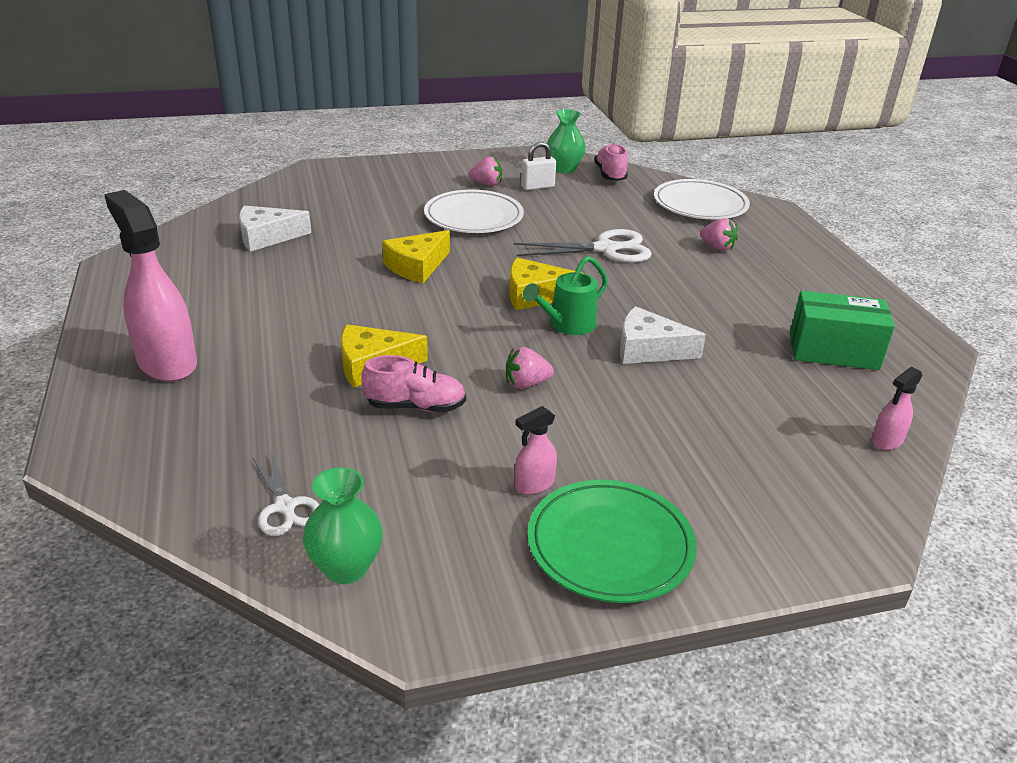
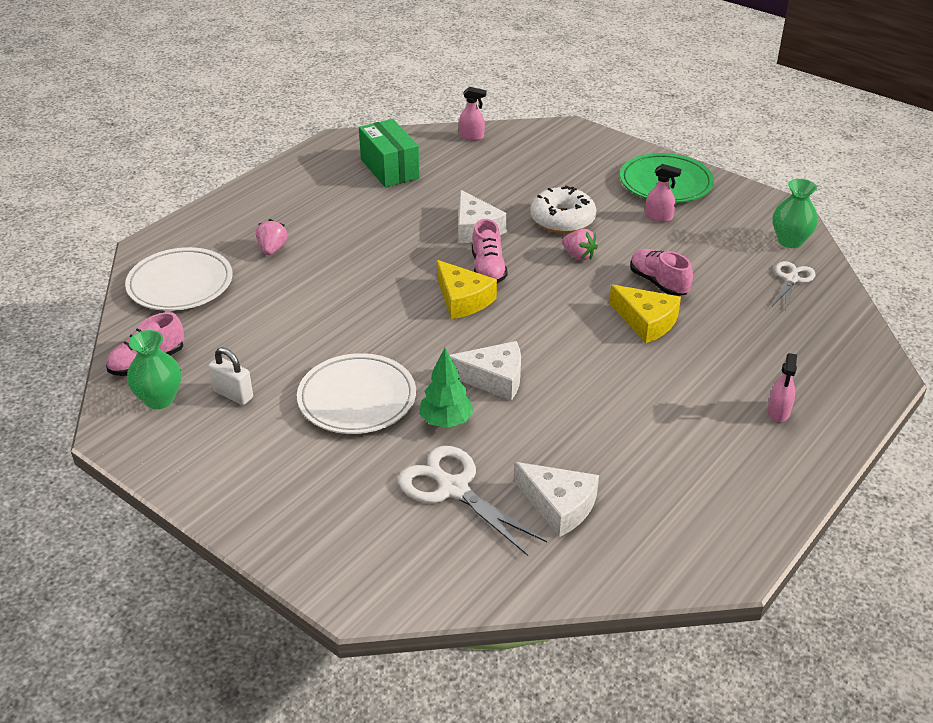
camera: 125 degrees left, 5 degrees up
(167, 362) = (778, 412): pink spray bottle -> pink spray bottle, size x0.46
(402, 234) = (446, 422): none -> green tree
(417, 266) = (493, 378): yellow cheese -> white cheese
(486, 184) = (261, 432): pink strawberry -> none
(567, 325) = (488, 269): green watering can -> pink shoe
(605, 249) = (340, 299): white scissors -> white scissors (453, 489)
(608, 409) = (562, 220): none -> white donut

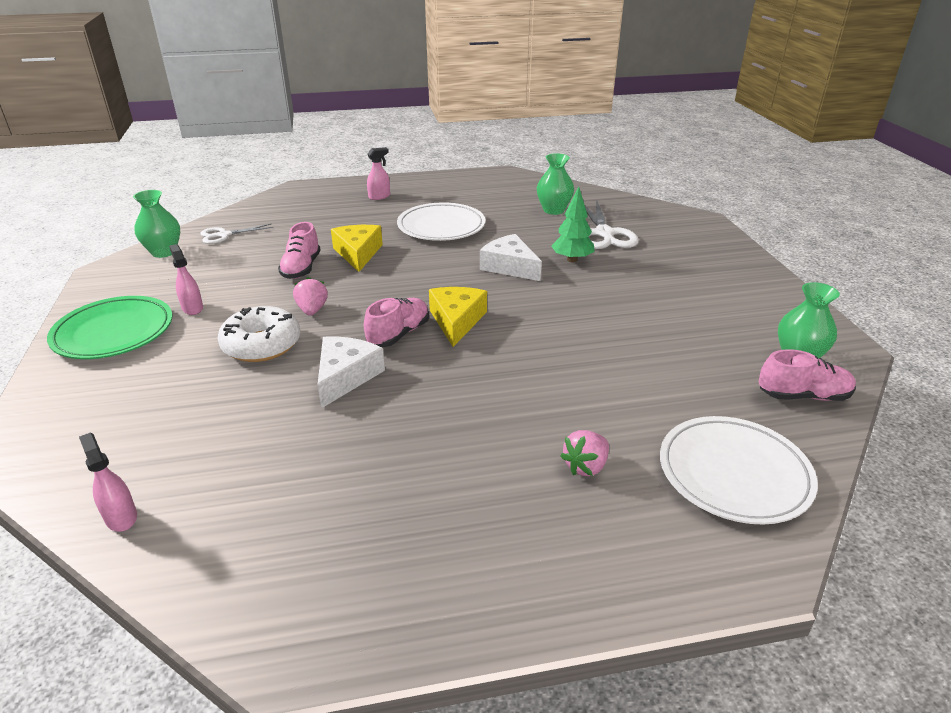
camera: 140 degrees left, 5 degrees down
(233, 394) = (725, 335): white padlock -> none
(357, 398) = (621, 293): white plate -> white plate (441, 226)
(389, 169) = (303, 521): green box -> none
(559, 505) = (553, 210): white cheese -> green vase

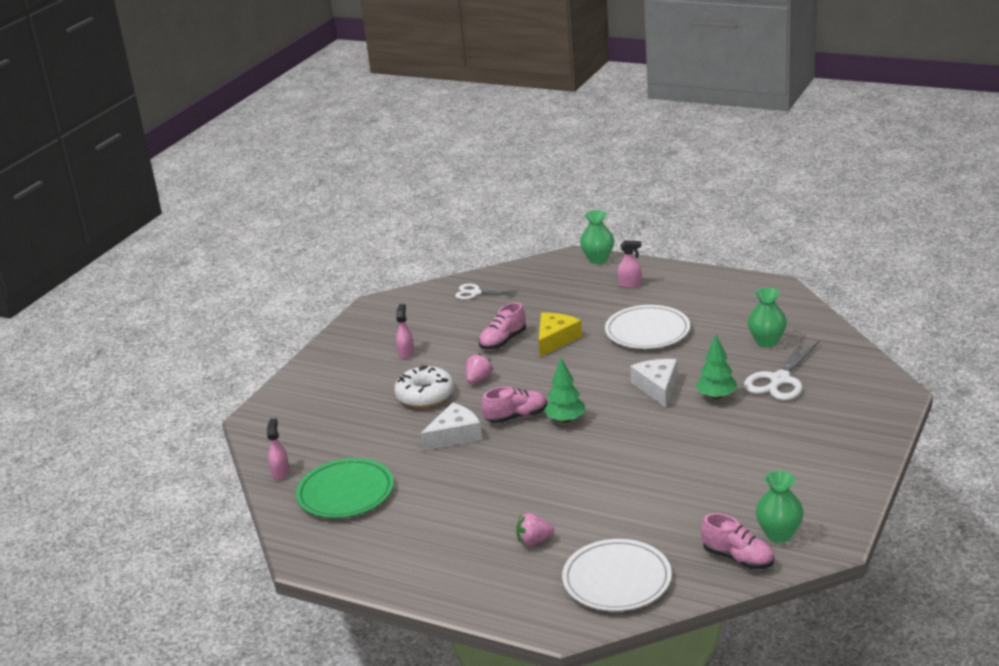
camera: 40 degrees right, 5 degrees down
(114, 332) = (348, 357): green plate -> green plate (345, 493)
(164, 252) = (423, 298): green vase -> green vase (598, 259)
(456, 321) = (565, 420): yellow cheese -> green tree

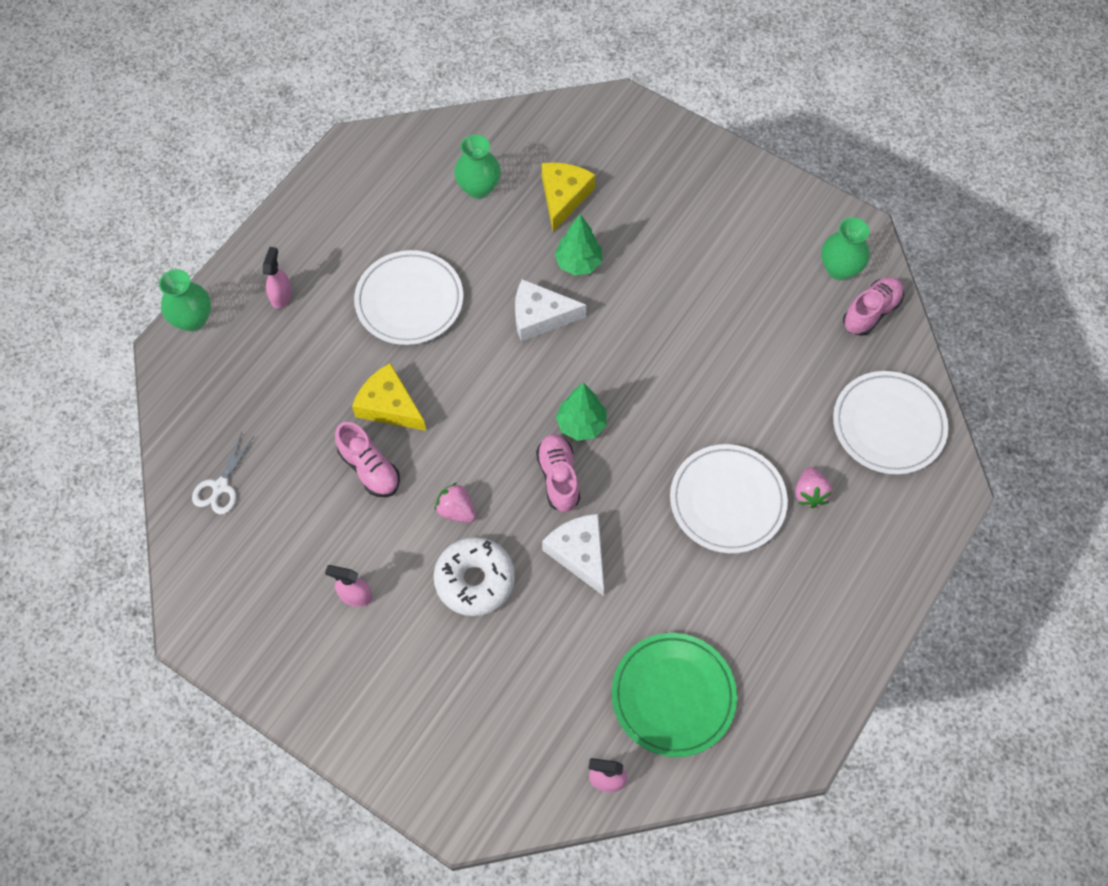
camera: 85 degrees left, 35 degrees up
(516, 498) = (727, 501): none -> white plate
(780, 380) = (563, 197): white scissors -> yellow cheese

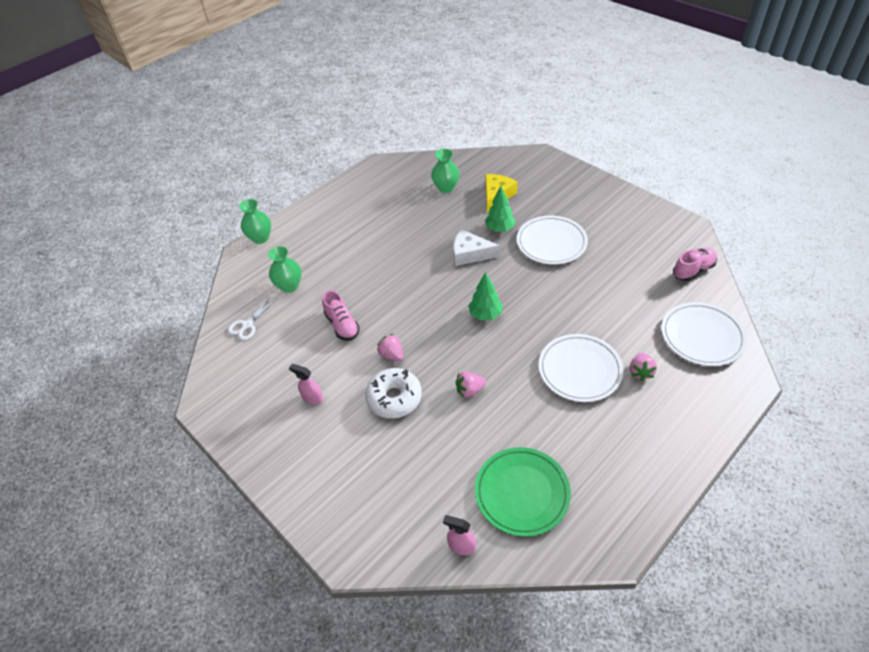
camera: 15 degrees right, 15 degrees down
(281, 296) = (315, 231): pink spray bottle -> none
(389, 405) = (364, 292): yellow cheese -> none
(409, 301) = (390, 239): white plate -> white plate (551, 243)
(558, 477) = (464, 343): pink shoe -> none
(579, 553) = (469, 390): white cheese -> pink strawberry
(839, 269) = (672, 245): green vase -> green vase (289, 286)

